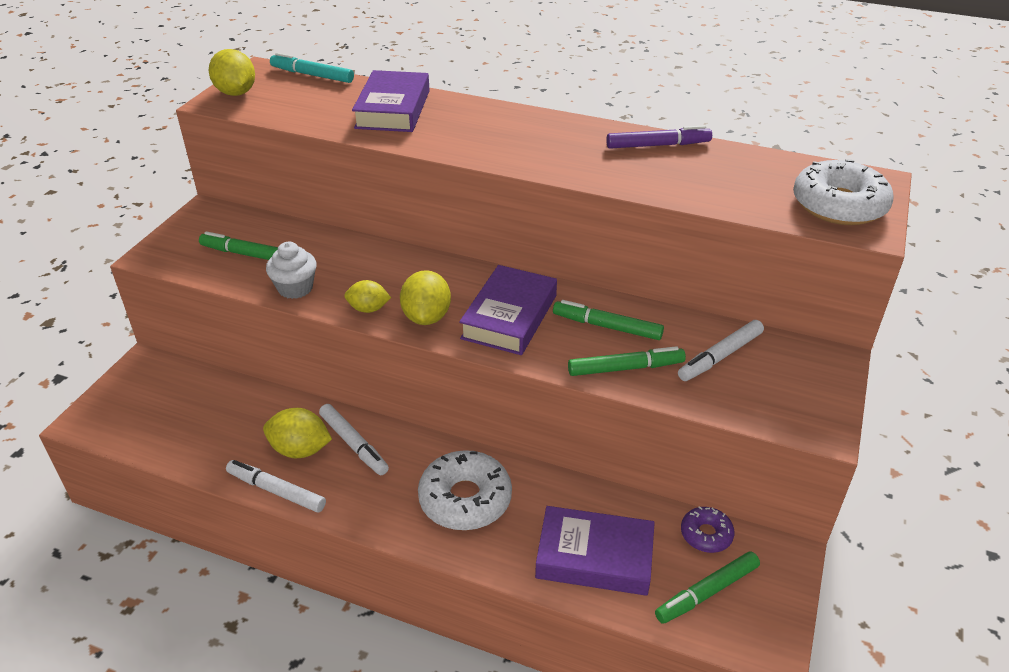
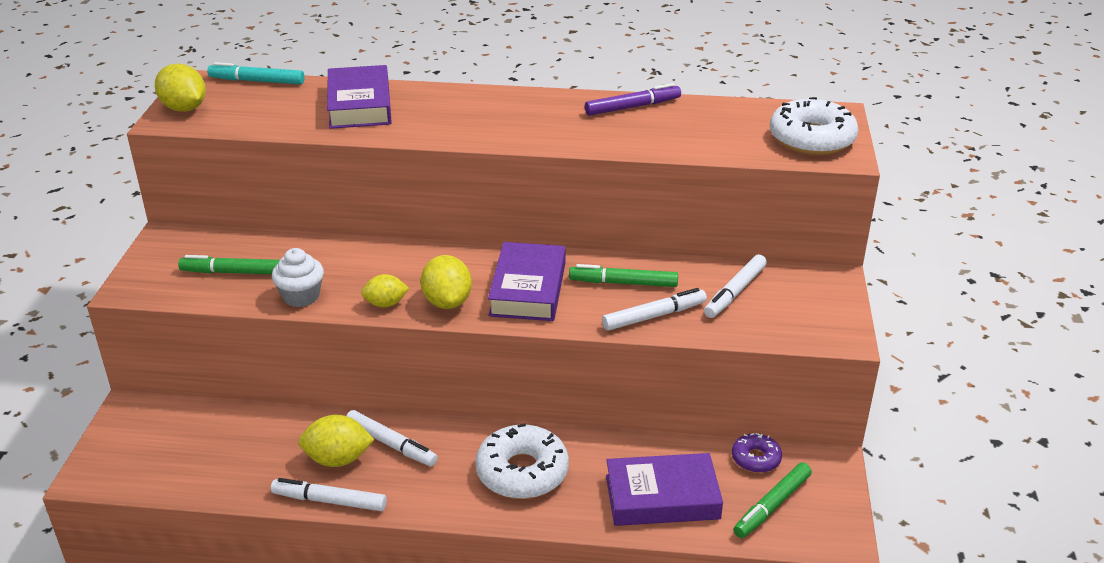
camera: 15 degrees left, 5 degrees down
(625, 368) = (654, 316): green marker -> white marker

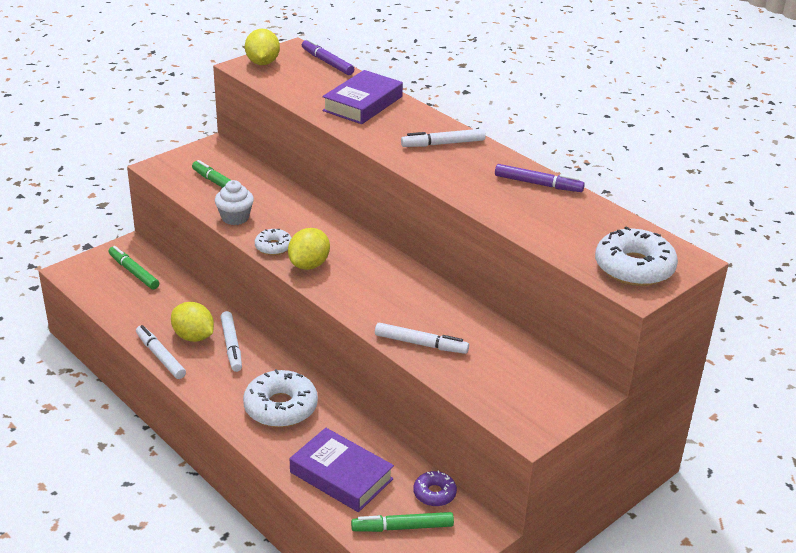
camera: 40 degrees right, 0 degrees up
(257, 81) = (327, 62): turquoise marker -> purple marker
(385, 304) = (273, 247): yellow lemon -> white donut
(528, 289) = (367, 283): purple book -> none
(623, 283) = (433, 313): green marker -> green marker (133, 272)
(735, 292) = (500, 360): white marker -> white marker (443, 144)

